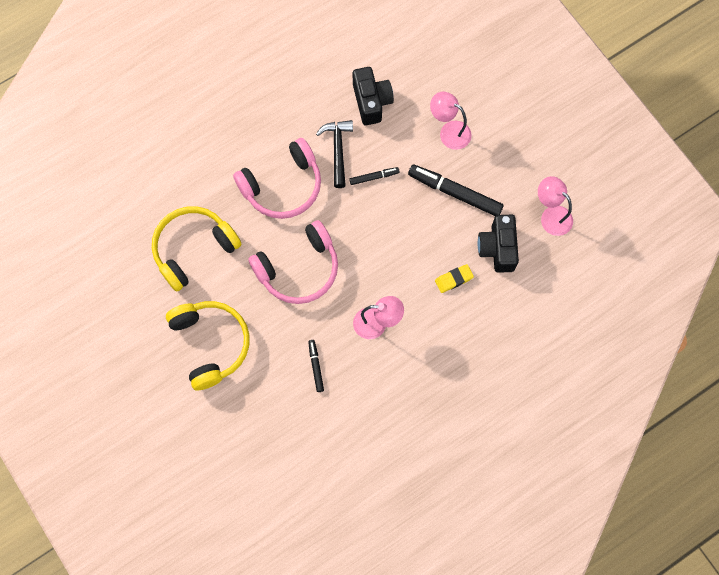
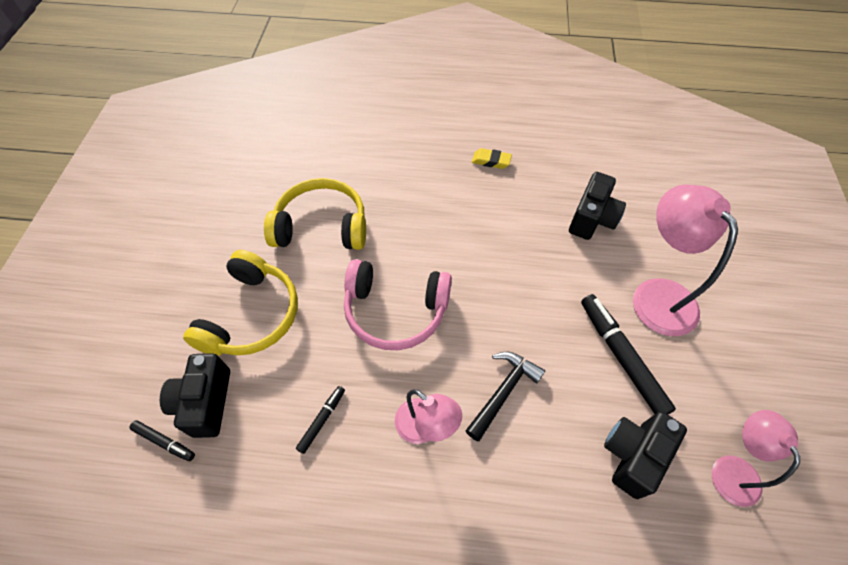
camera: 40 degrees right, 15 degrees down
(238, 413) = (205, 402): none -> black camera
(283, 186) = (447, 231): pink headphones -> none
(338, 150) = (525, 236): black hammer -> black hammer (503, 392)
(374, 177) = (542, 282): black marker -> black marker (164, 442)
(449, 131) = (657, 294): pink lamp -> pink lamp, size x1.61
(454, 279) = (552, 449): yellow eraser -> yellow eraser (491, 161)

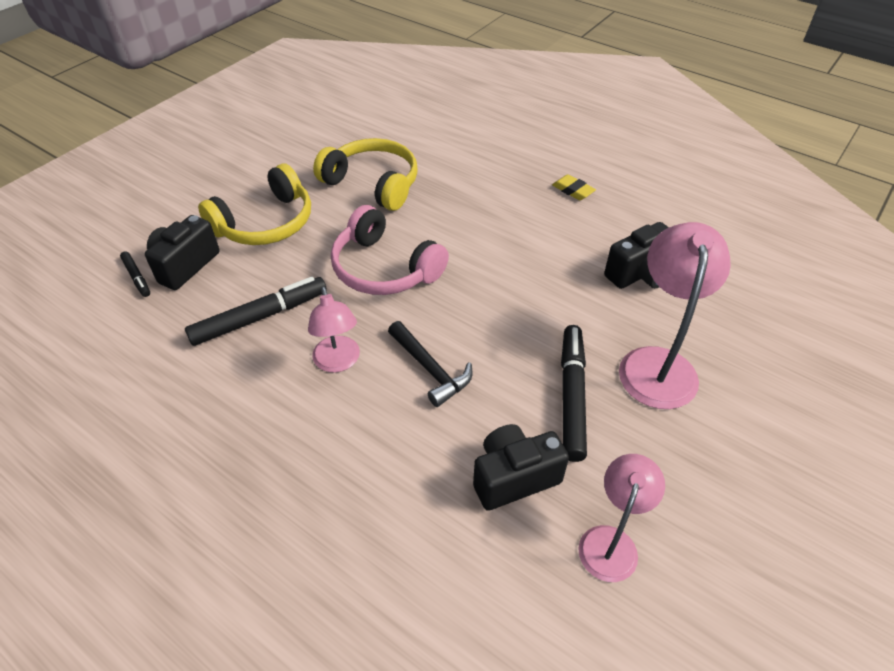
camera: 30 degrees right, 10 degrees down
(322, 420) = (260, 317): black marker -> black marker, size x1.97
(503, 392) = (430, 369): black hammer -> black hammer turned 75 degrees clockwise

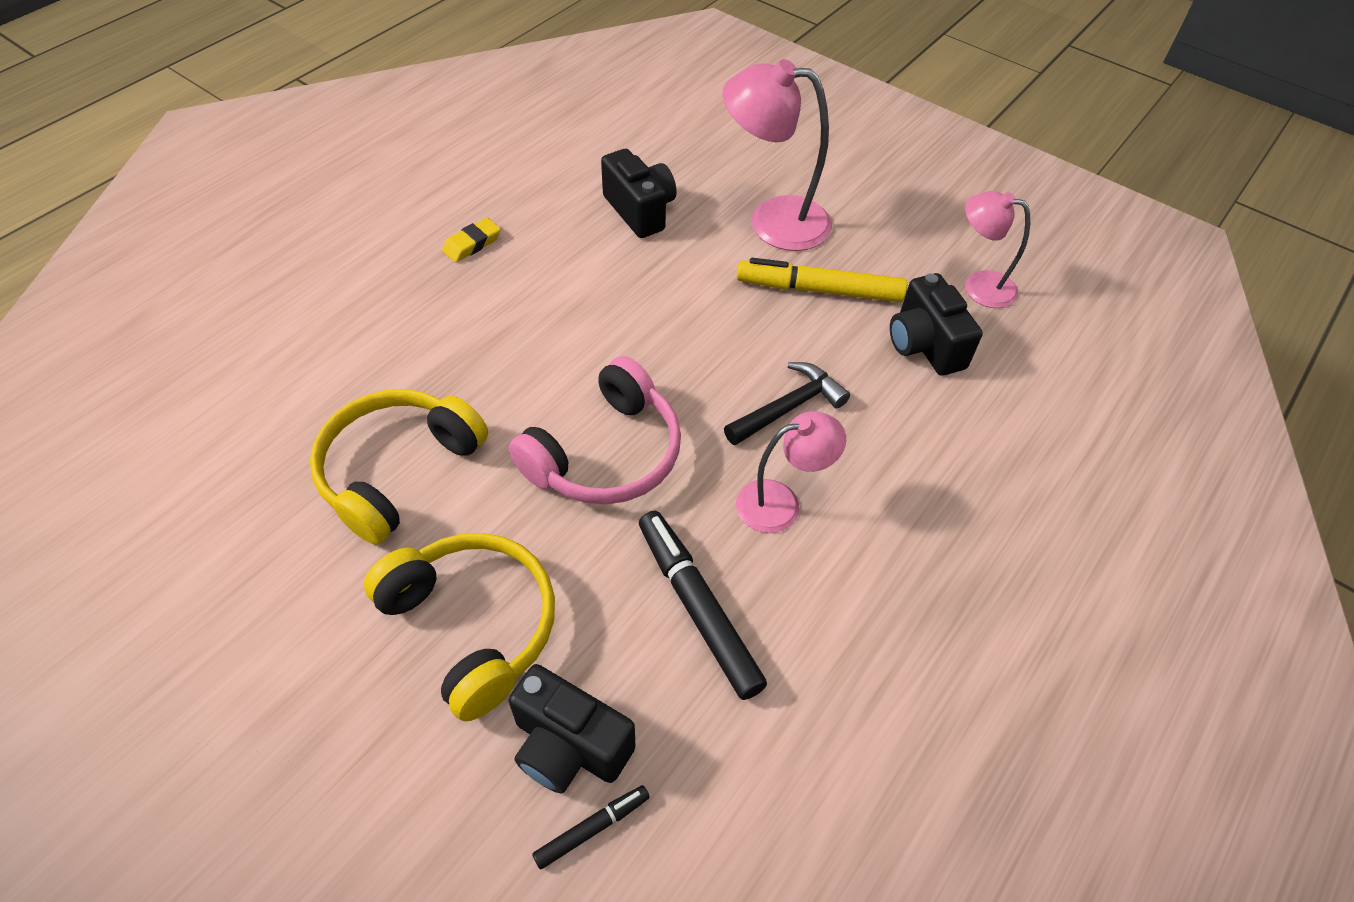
camera: 90 degrees left, 5 degrees up
(572, 396) = (819, 290): black marker -> yellow marker

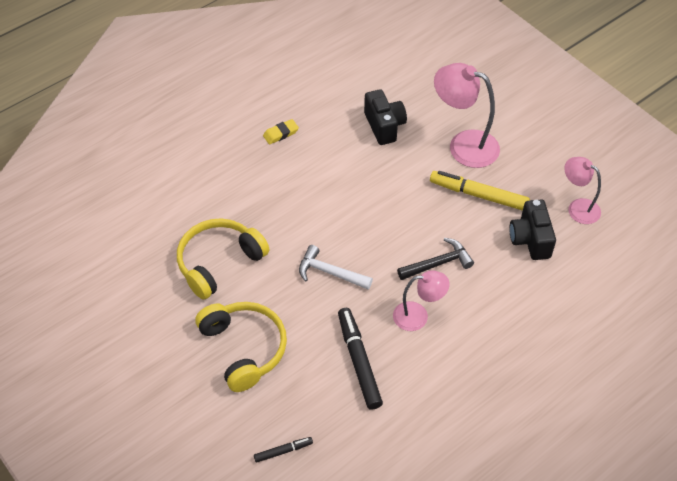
camera: 15 degrees right, 0 degrees up
(569, 745) = (280, 413): black camera -> none
(606, 454) = (330, 272): pink headphones -> white hammer

